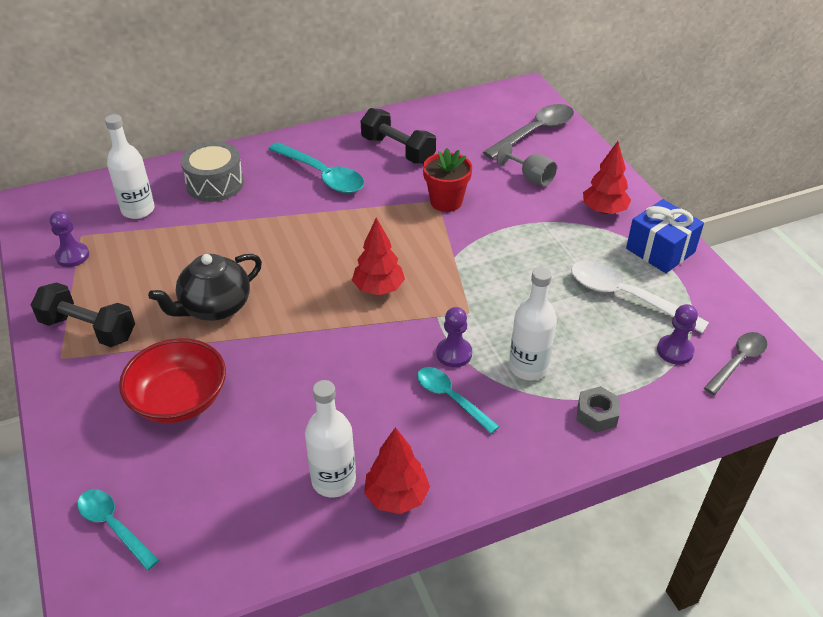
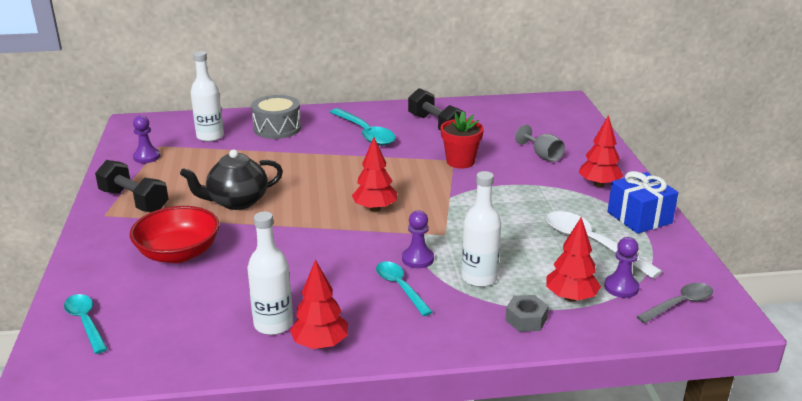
camera: 15 degrees right, 15 degrees down
(535, 132) = (560, 127): grey spoon -> none
(630, 375) = (571, 298): none -> red tree

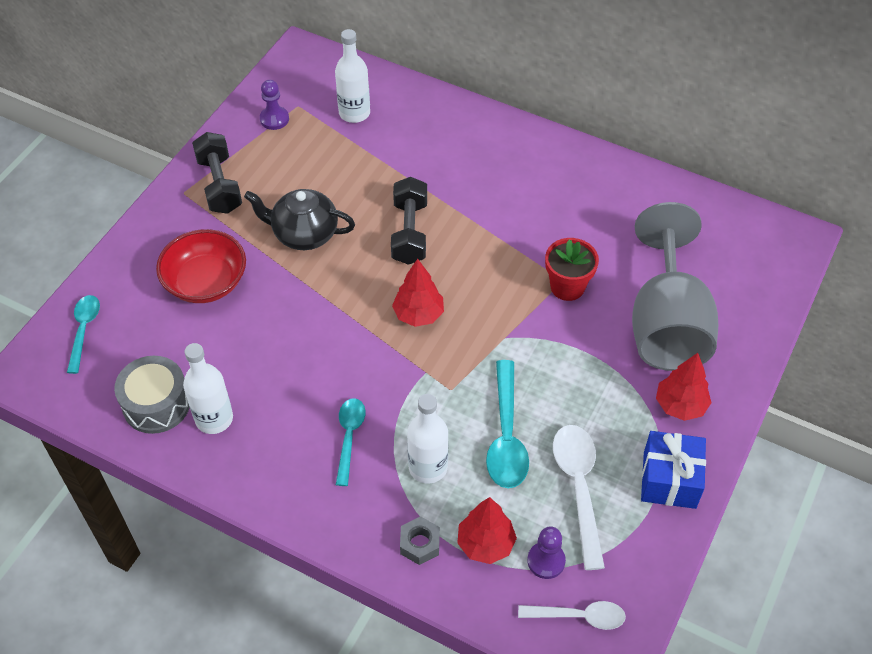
camera: 35 degrees right, 25 degrees up
(277, 128) = (429, 131): grey drum -> grey drum (156, 404)
(320, 344) = (231, 465): red tree -> none
(365, 133) = (510, 185): turquoise spoon -> turquoise spoon (506, 436)
(417, 259) = (396, 409): purple pawn -> none
(436, 125) = (598, 209): black dumbbell -> black dumbbell (409, 232)
(542, 155) = (667, 324): grey goblet -> grey goblet, size x2.48
(679, 304) = (579, 616): grey spoon -> white spoon

